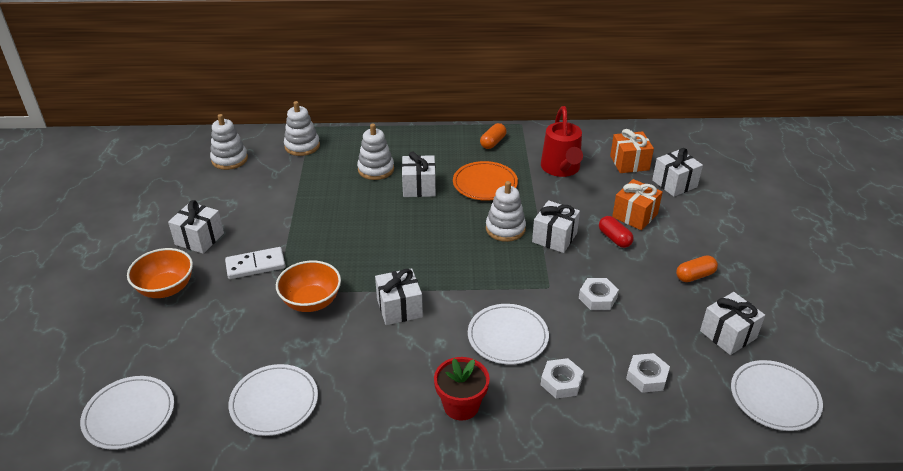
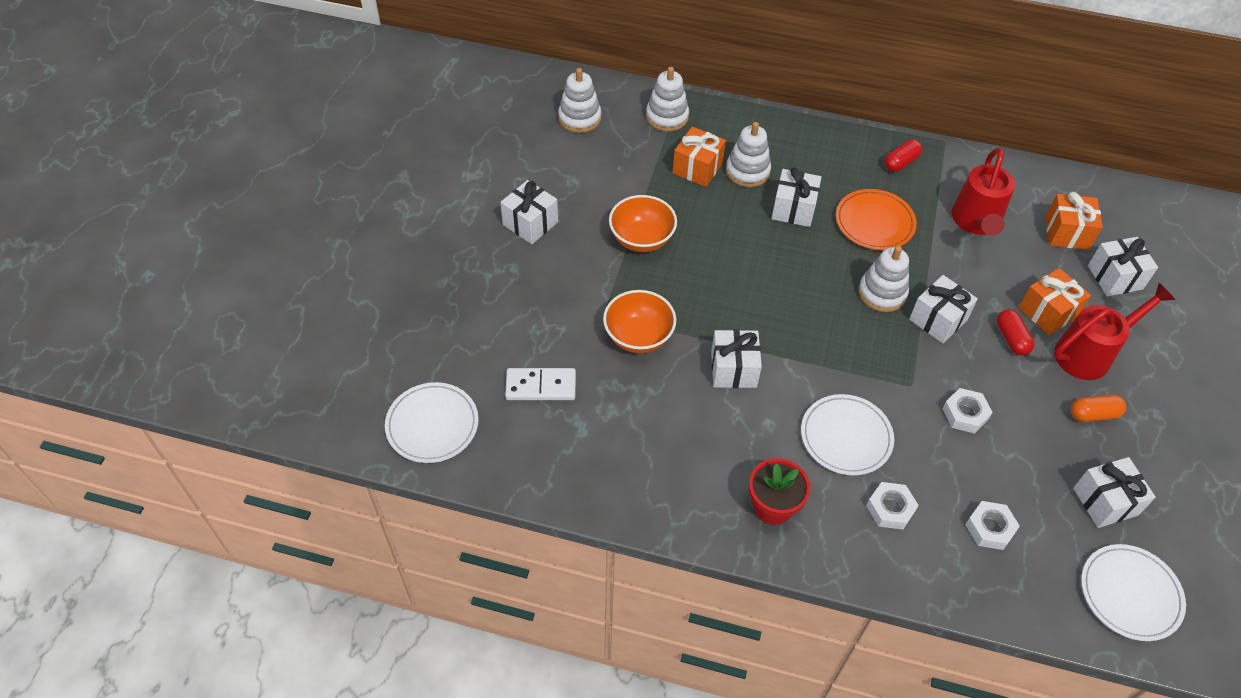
camera: 15 degrees right, 15 degrees up
(166, 288) = (486, 280): orange bowl -> orange bowl (641, 239)
(255, 265) = (586, 274): white domino -> white domino (541, 386)
(274, 402) = (578, 449): white plate -> none
(335, 175) = (697, 168): none -> orange gift
(493, 142) = (901, 162): orange capsule -> red capsule
(676, 236) = (1089, 353): none -> red watering can

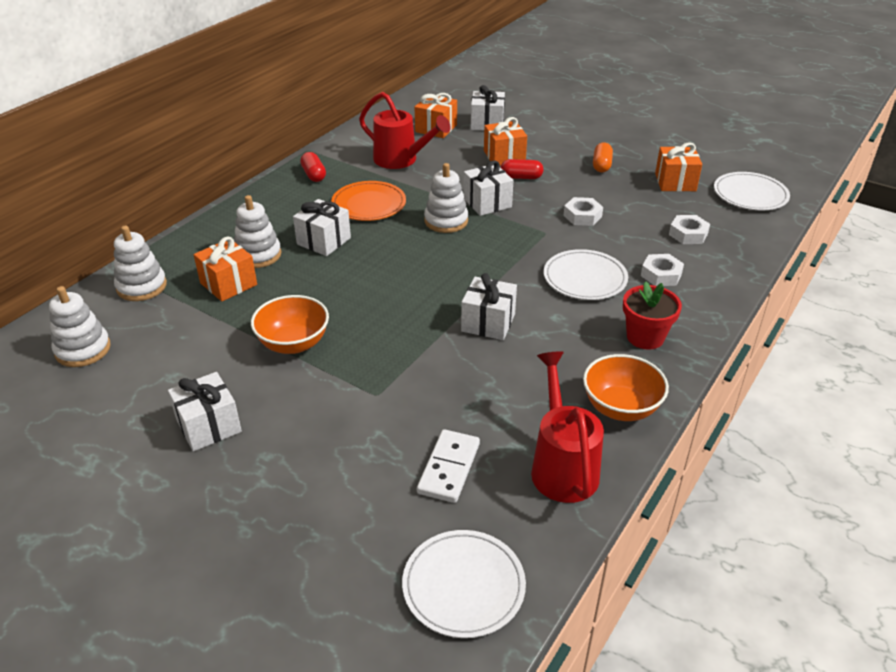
camera: 70 degrees left, 15 degrees down
(638, 336) = (419, 376): orange bowl -> orange bowl (620, 407)
(1089, 353) = (548, 151): red watering can -> red watering can (562, 466)
(1105, 501) = (675, 182): white gift -> orange gift

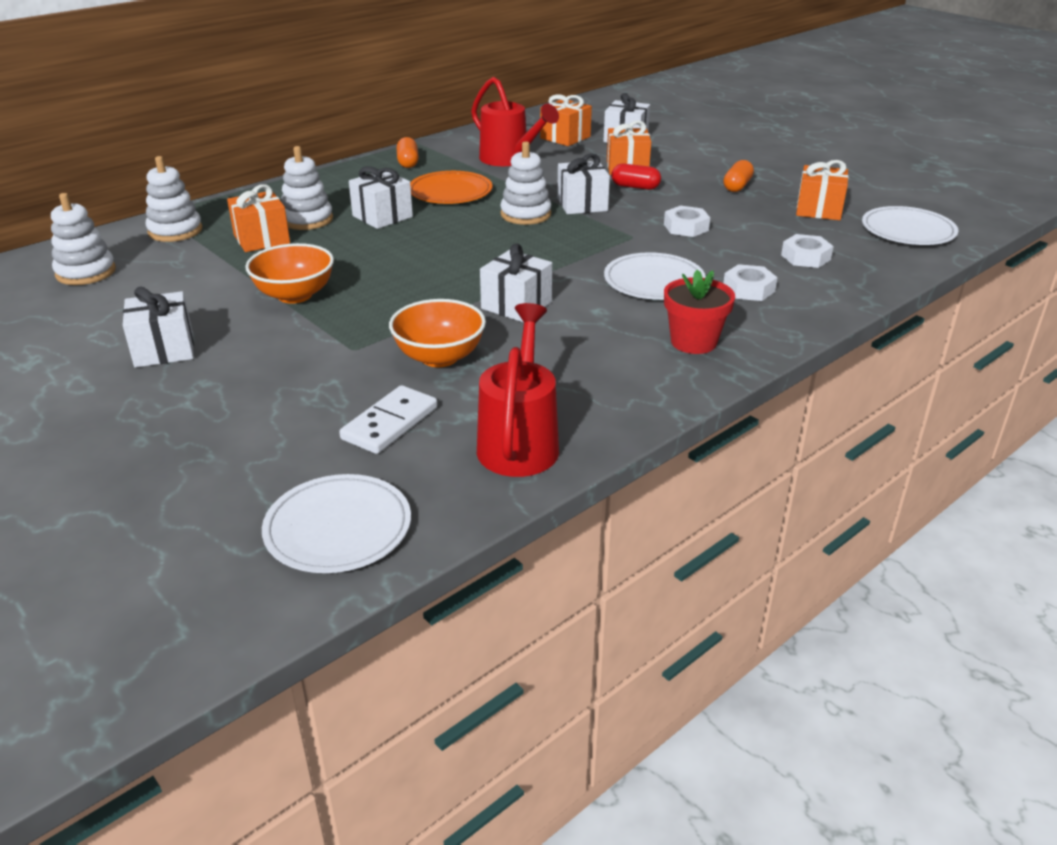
camera: 15 degrees right, 5 degrees down
(314, 175) = (408, 162): red capsule -> orange capsule
(620, 407) = (623, 400): orange bowl -> orange bowl (439, 357)

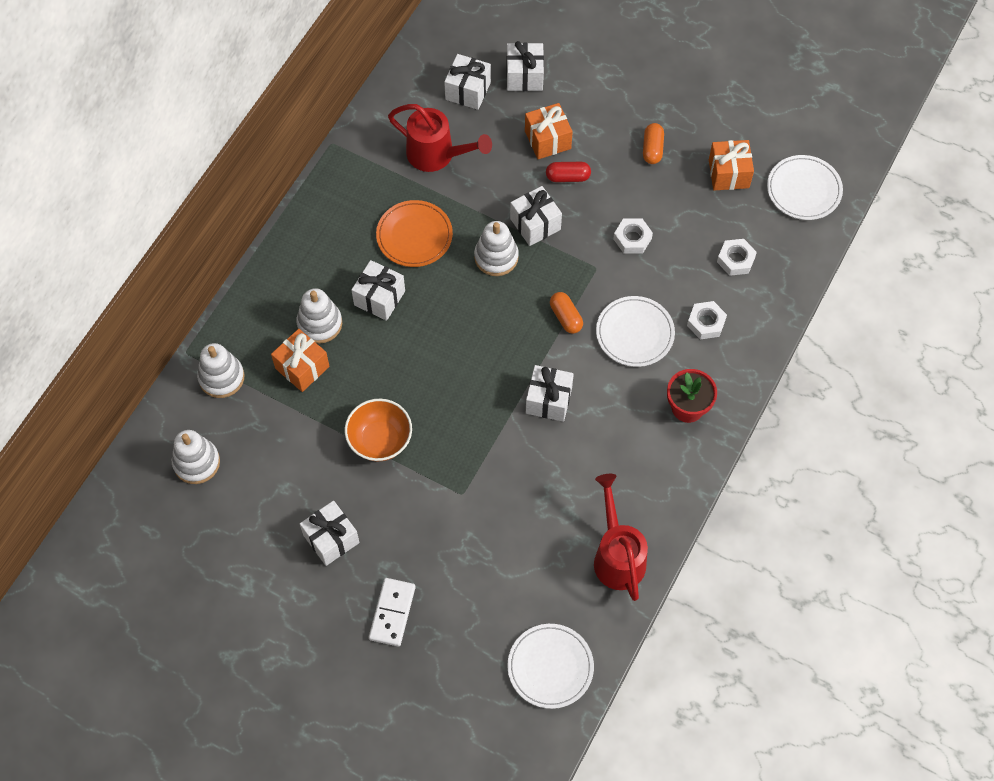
camera: 20 degrees left, 30 degrees up
(390, 423) = (530, 565): white domino -> white domino (392, 613)
(408, 162) = (348, 189): orange capsule -> orange capsule (566, 317)
(439, 357) = (525, 483): orange bowl -> none
(565, 137) = (468, 91): orange gift -> white gift

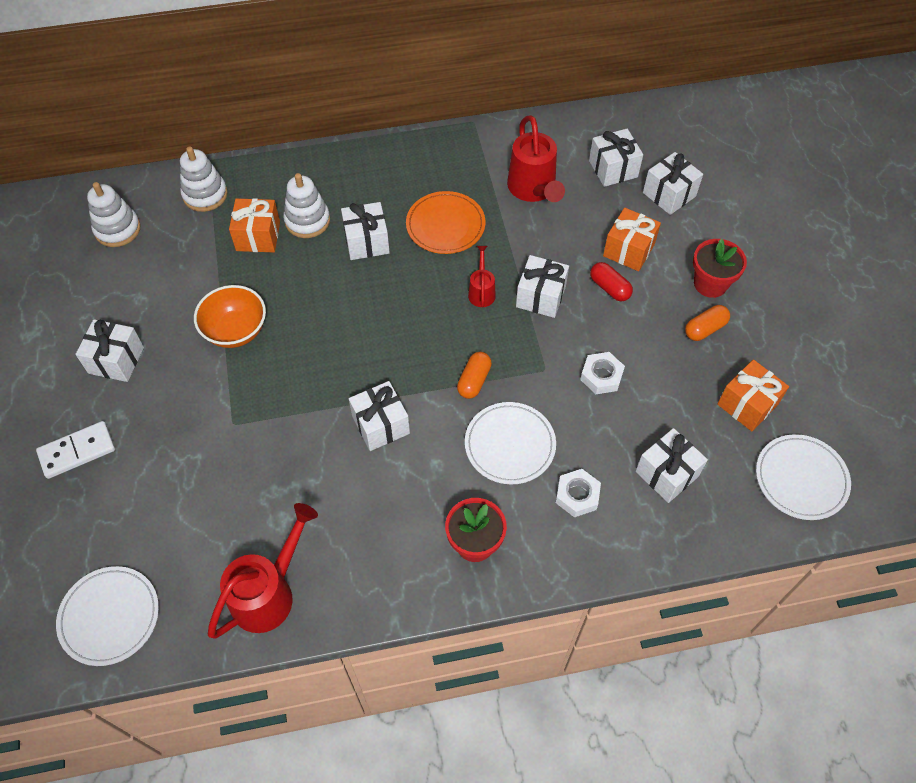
camera: 50 degrees right, 5 degrees down
(496, 257) = (481, 291): white stacking toy -> red watering can
(621, 115) = (710, 284): none -> red flower pot
(735, 260) = (667, 473): white nut -> white gift

